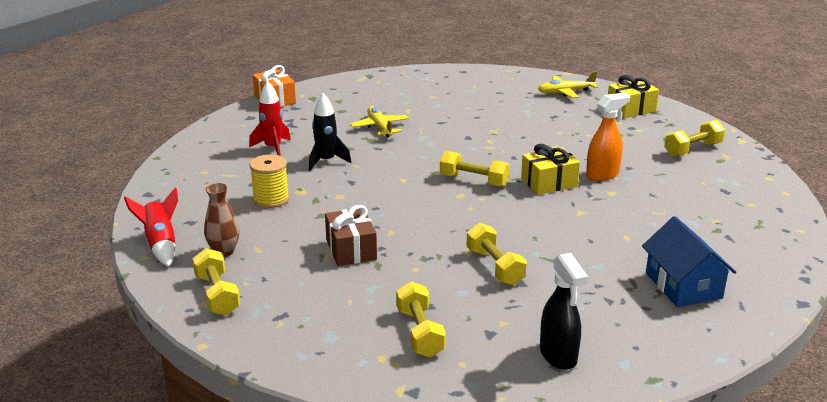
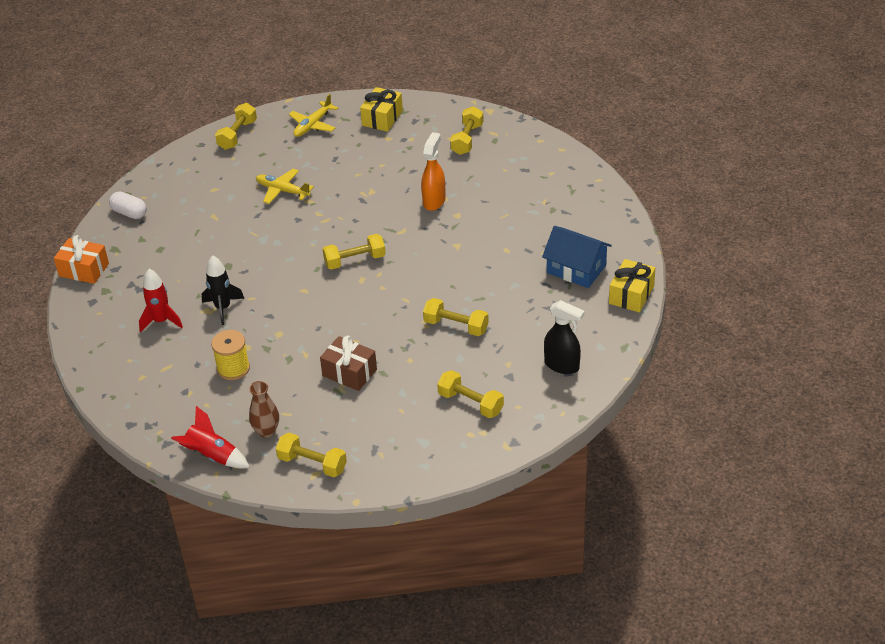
camera: 40 degrees left, 15 degrees up
(354, 85) = (129, 213): none -> white capsule
(380, 127) = (217, 249): yellow plane -> yellow plane (283, 191)
(498, 76) = (237, 135): none -> yellow dumbbell
(549, 183) = (407, 231): yellow gift -> yellow gift (631, 295)

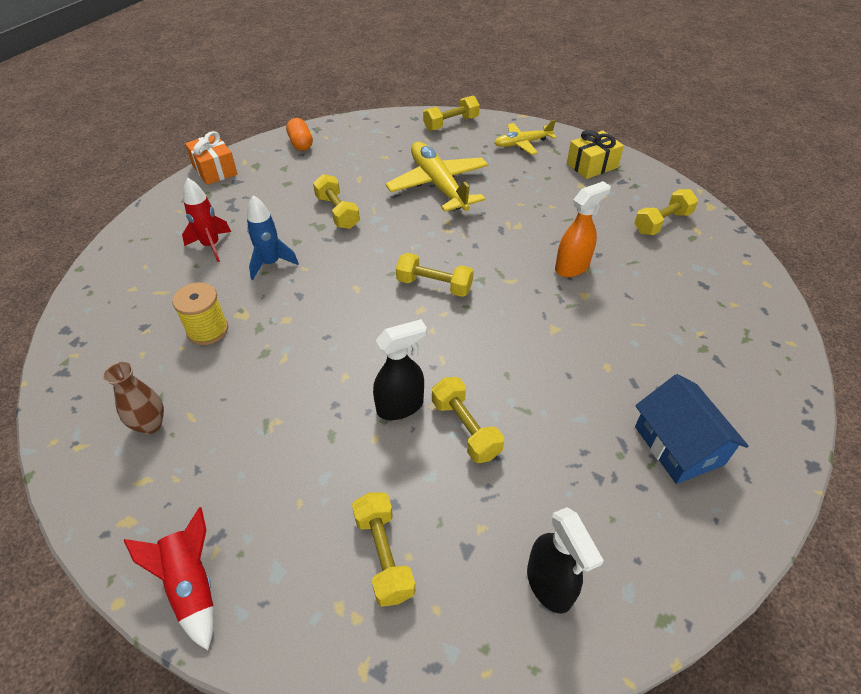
camera: 35 degrees right, 5 degrees up
(129, 213) = (301, 143): white capsule -> orange capsule
(212, 456) = (75, 417): red rocket -> red rocket (192, 585)
(223, 308) = (271, 263): black rocket -> blue rocket
(283, 191) = (438, 185): yellow plane -> yellow plane, size x1.72
(312, 464) = (140, 504): yellow dumbbell -> yellow dumbbell (337, 212)
(349, 372) = (300, 410): brown gift -> none
(407, 337) = (400, 406): none -> black spray bottle
(631, 295) = (733, 535): yellow gift -> none

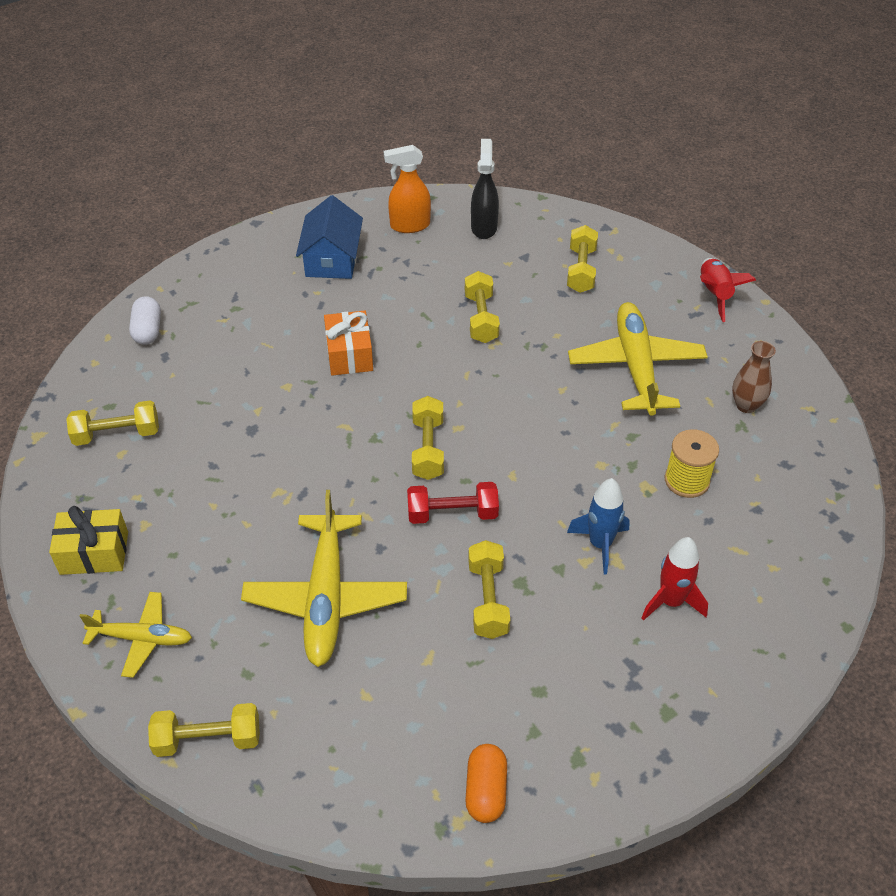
camera: 155 degrees left, 0 degrees up
(214, 170) = (648, 773): orange gift -> orange gift (349, 354)
(276, 429) = (636, 367): none -> yellow plane
(388, 249) = (452, 514): none -> red dumbbell
(400, 406) = (524, 350): black spray bottle -> none
(434, 285) = (428, 448): yellow dumbbell -> yellow dumbbell turned 45 degrees clockwise
(572, 267) = (269, 418): orange spray bottle -> orange spray bottle (409, 225)
(745, 300) = (148, 330): none -> white capsule

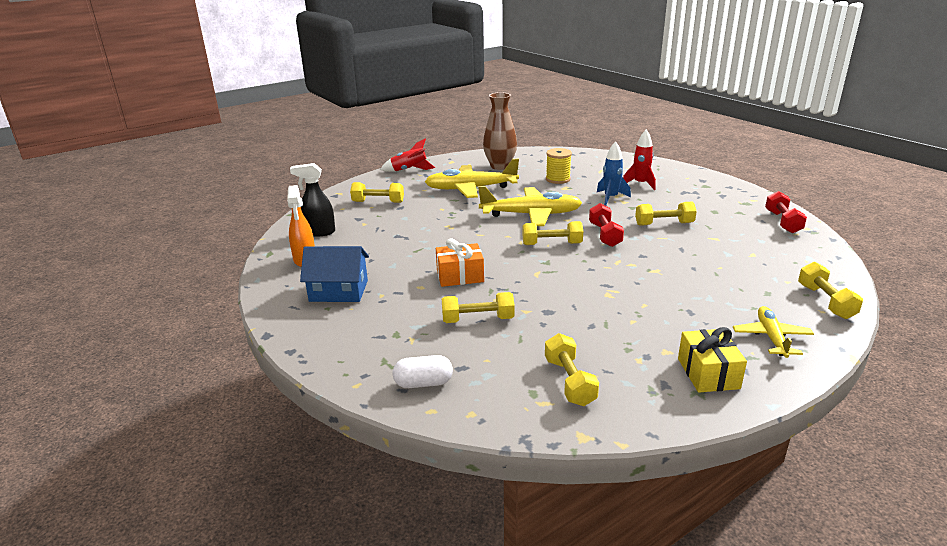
camera: 90 degrees left, 20 degrees down
(326, 597) = (691, 270): yellow plane -> yellow plane (531, 215)
(481, 318) = (423, 231): yellow dumbbell -> yellow dumbbell (478, 319)
(486, 790) = (782, 222): orange capsule -> red dumbbell
(746, 405) = (500, 166): brown vase -> brown vase, size x1.65

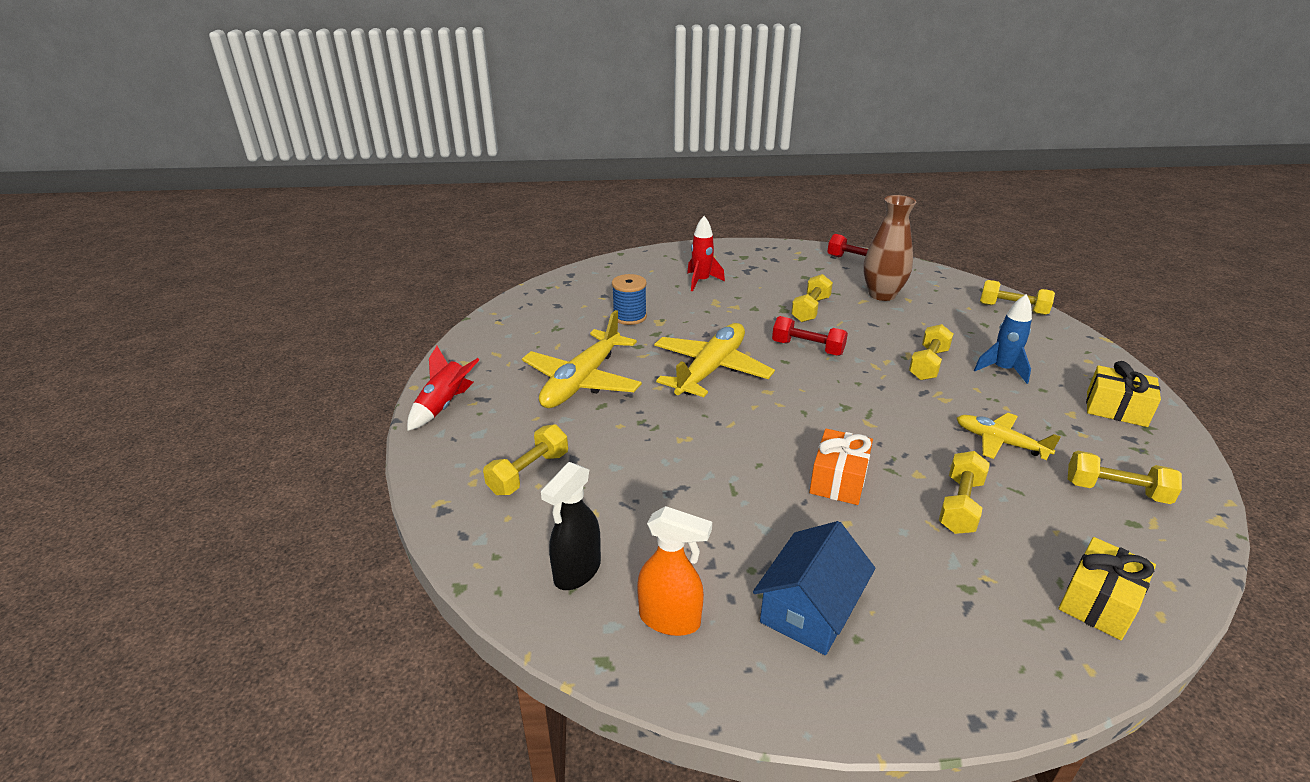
camera: 60 degrees left, 5 degrees up
(423, 383) = (1098, 602): white capsule -> yellow gift
(500, 166) = (536, 335): brown vase -> brown vase (882, 295)
(552, 244) = (802, 386): yellow dumbbell -> yellow dumbbell (928, 364)
(558, 179) = (629, 317): yellow spool -> blue spool
(611, 198) = (718, 309): blue rocket -> blue rocket (1002, 370)
(771, 338) = (1064, 356): yellow plane -> yellow plane (1000, 442)

